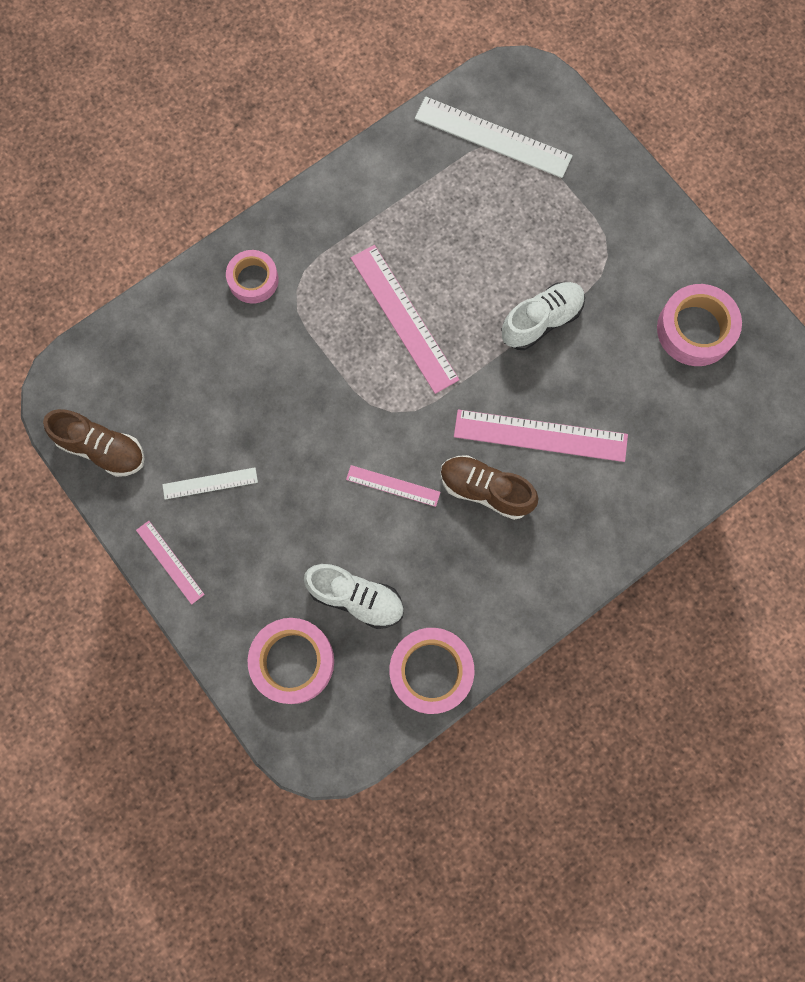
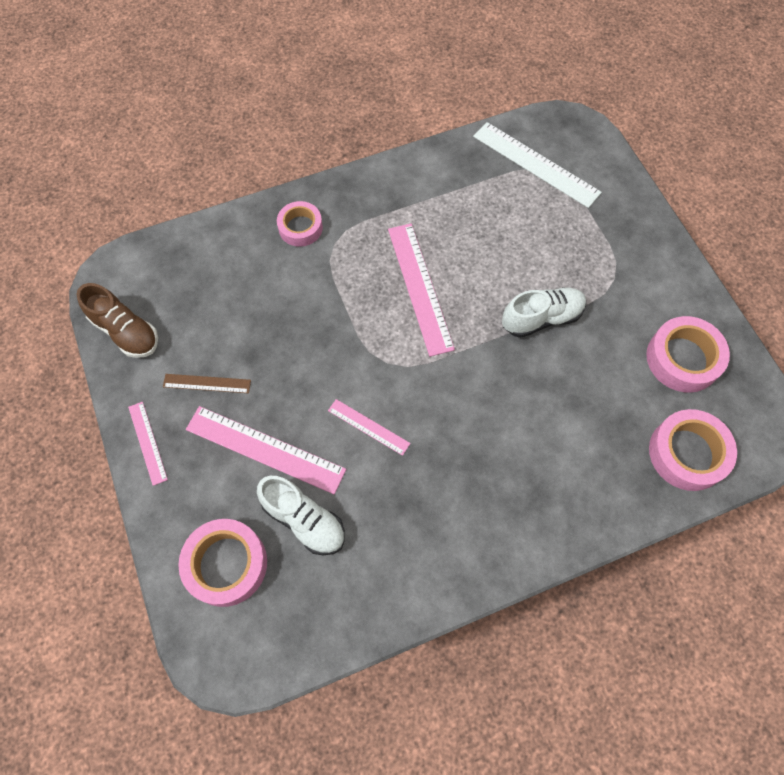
camera: 15 degrees right, 10 degrees down
(210, 483) = (207, 383): white ruler -> brown ruler
(431, 671) = (354, 610): pink tape -> pink tape (687, 453)
(485, 490) = (453, 452): brown shoe -> none
(540, 436) = (516, 416): pink ruler -> pink ruler (265, 449)

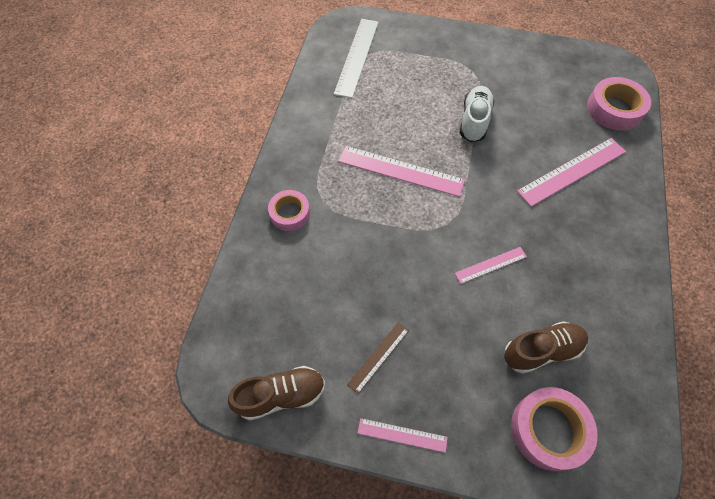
camera: 55 degrees left, 5 degrees down
(265, 449) = (465, 345): pink ruler -> pink ruler (572, 171)
(304, 520) = (541, 351): white shoe -> brown shoe
(535, 164) = (357, 57): white ruler -> white ruler turned 60 degrees counterclockwise
(682, 359) = (550, 74): pink tape -> none

